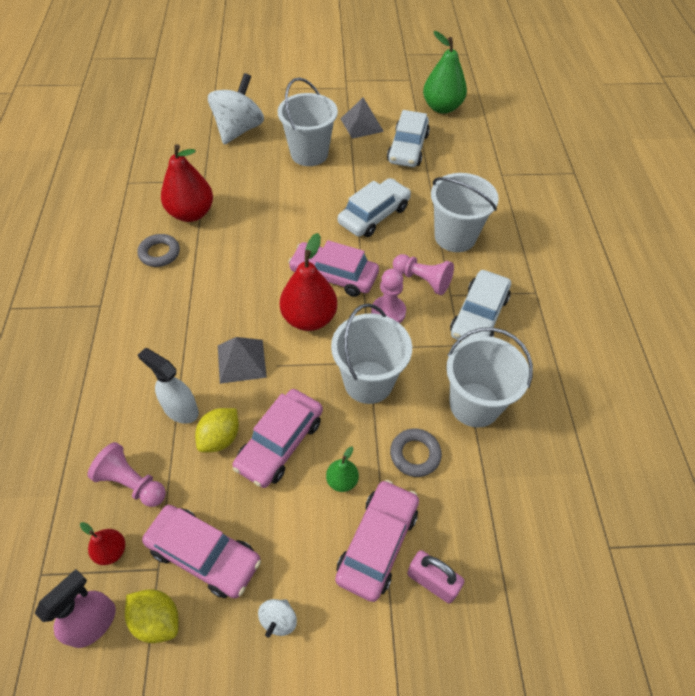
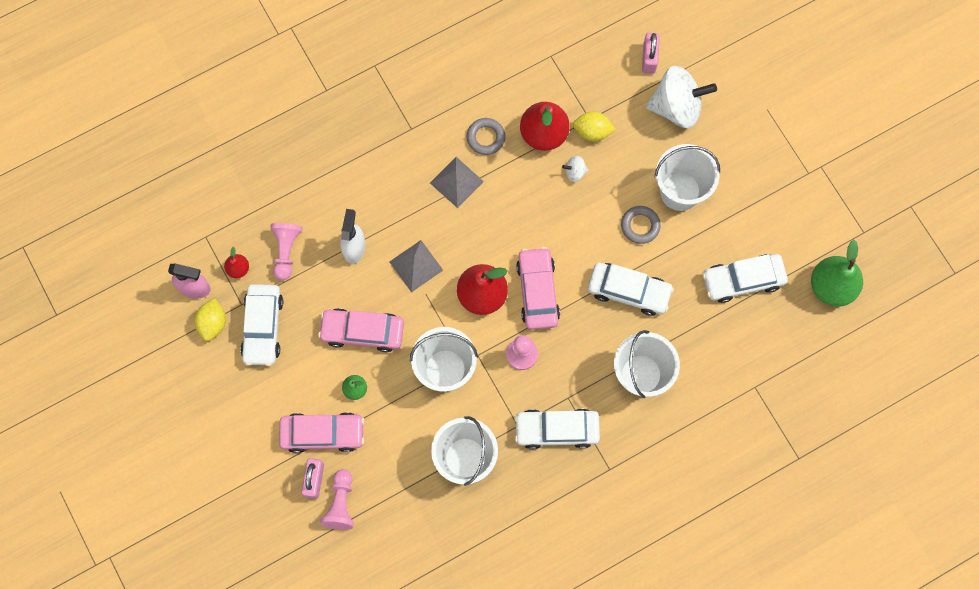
camera: 65 degrees right, 20 degrees up
(185, 129) = (649, 58): none -> pink padlock
(204, 555) = (263, 327): pink car -> white car
(220, 438) = (346, 288): yellow lemon -> yellow lemon (592, 131)
(278, 620) = (246, 395): white spinning top -> white spinning top (575, 172)
(362, 125) = (754, 219): grey pyramid -> grey pyramid (456, 182)
(415, 454) = (400, 431): grey ring -> grey ring (640, 226)
(422, 280) = (572, 367): pink pawn -> pink pawn (341, 503)

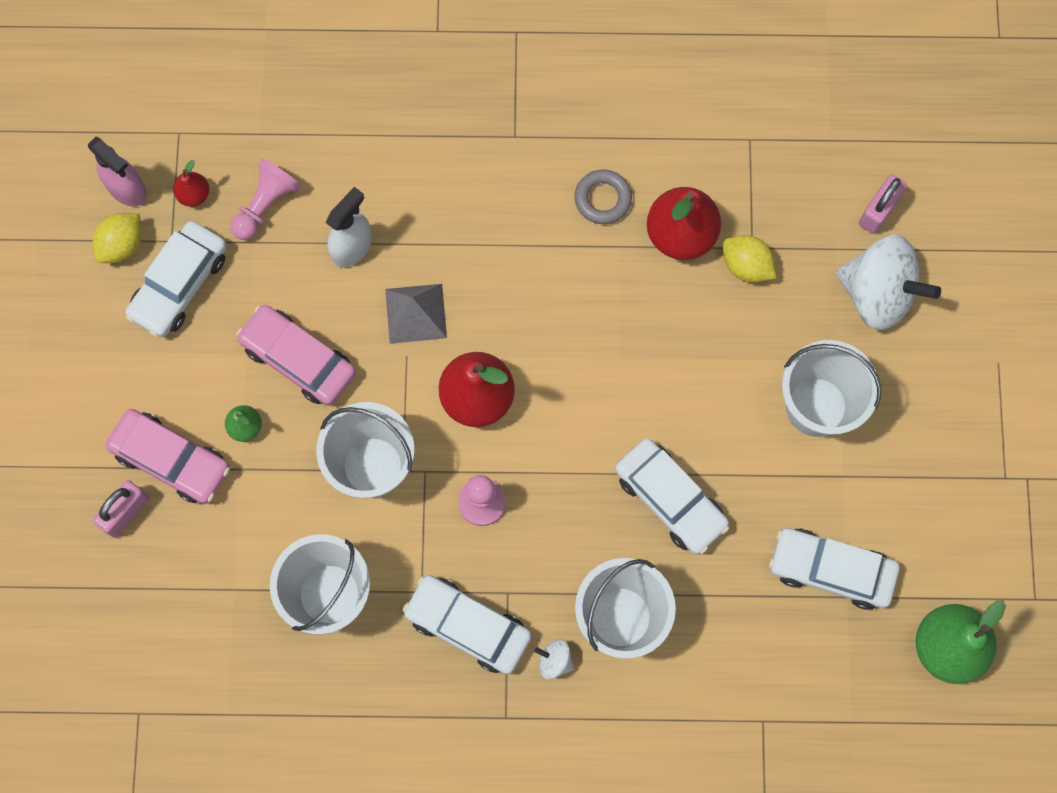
camera: 30 degrees right, 0 degrees up
(341, 503) = (140, 561): pink pawn -> none
(456, 182) = (531, 235): grey pyramid -> none
(537, 291) = (551, 433): pink car -> none
(575, 172) = (692, 305): white spinning top -> white spinning top (554, 661)
(640, 226) = (736, 422): grey ring -> none

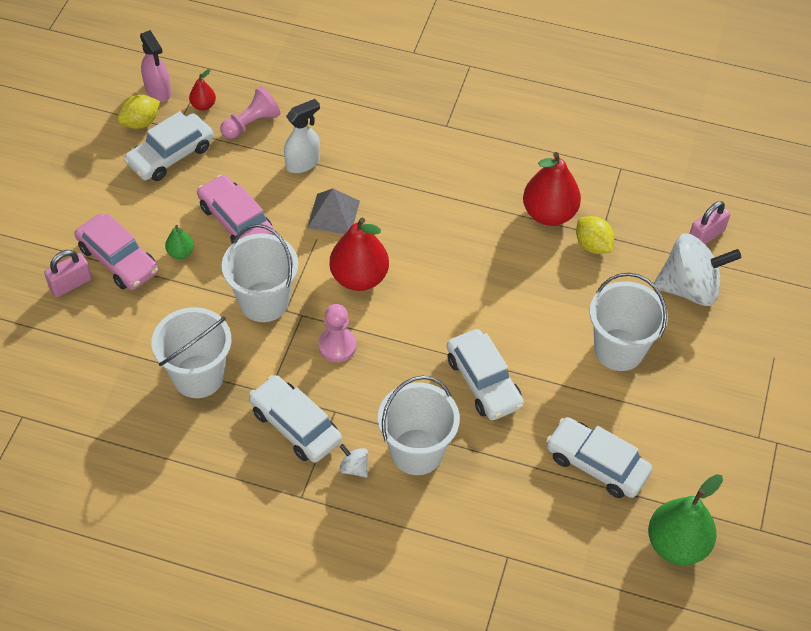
camera: 15 degrees right, 20 degrees down
(602, 199) = (498, 178): grey ring -> none
(877, 294) = (689, 288): white spinning top -> white spinning top turned 45 degrees counterclockwise

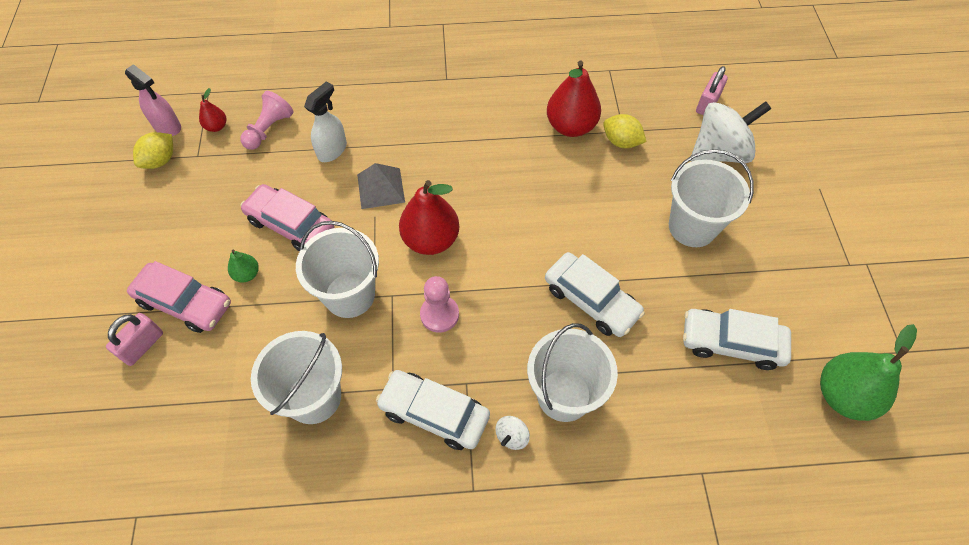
camera: 20 degrees left, 5 degrees up
(170, 155) = (201, 182): white car -> none
(354, 467) = (512, 436): white spinning top -> white spinning top turned 75 degrees counterclockwise

